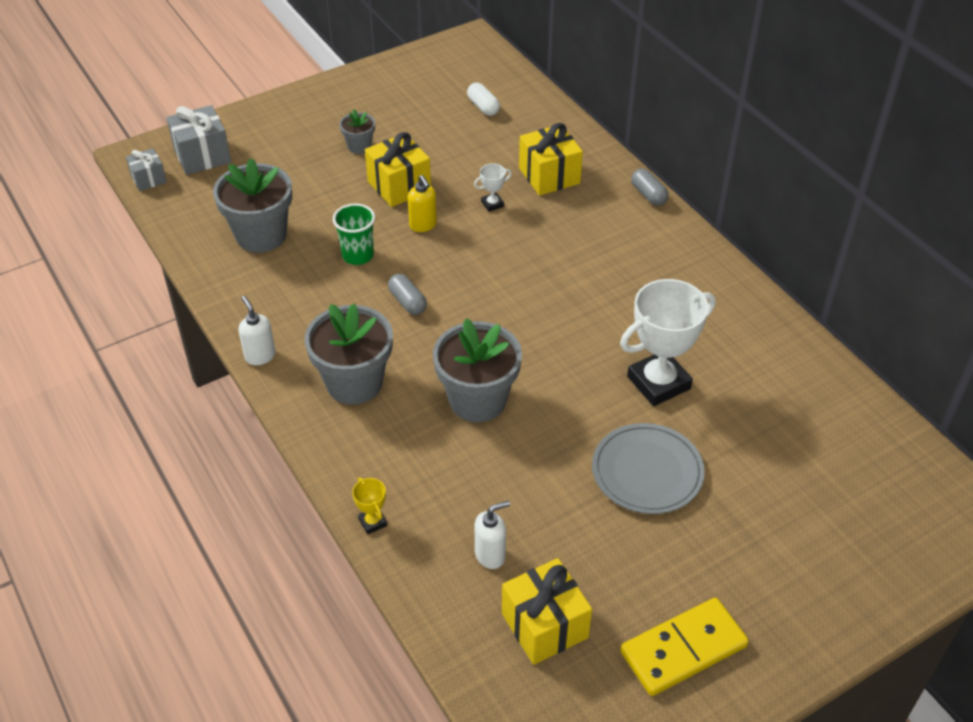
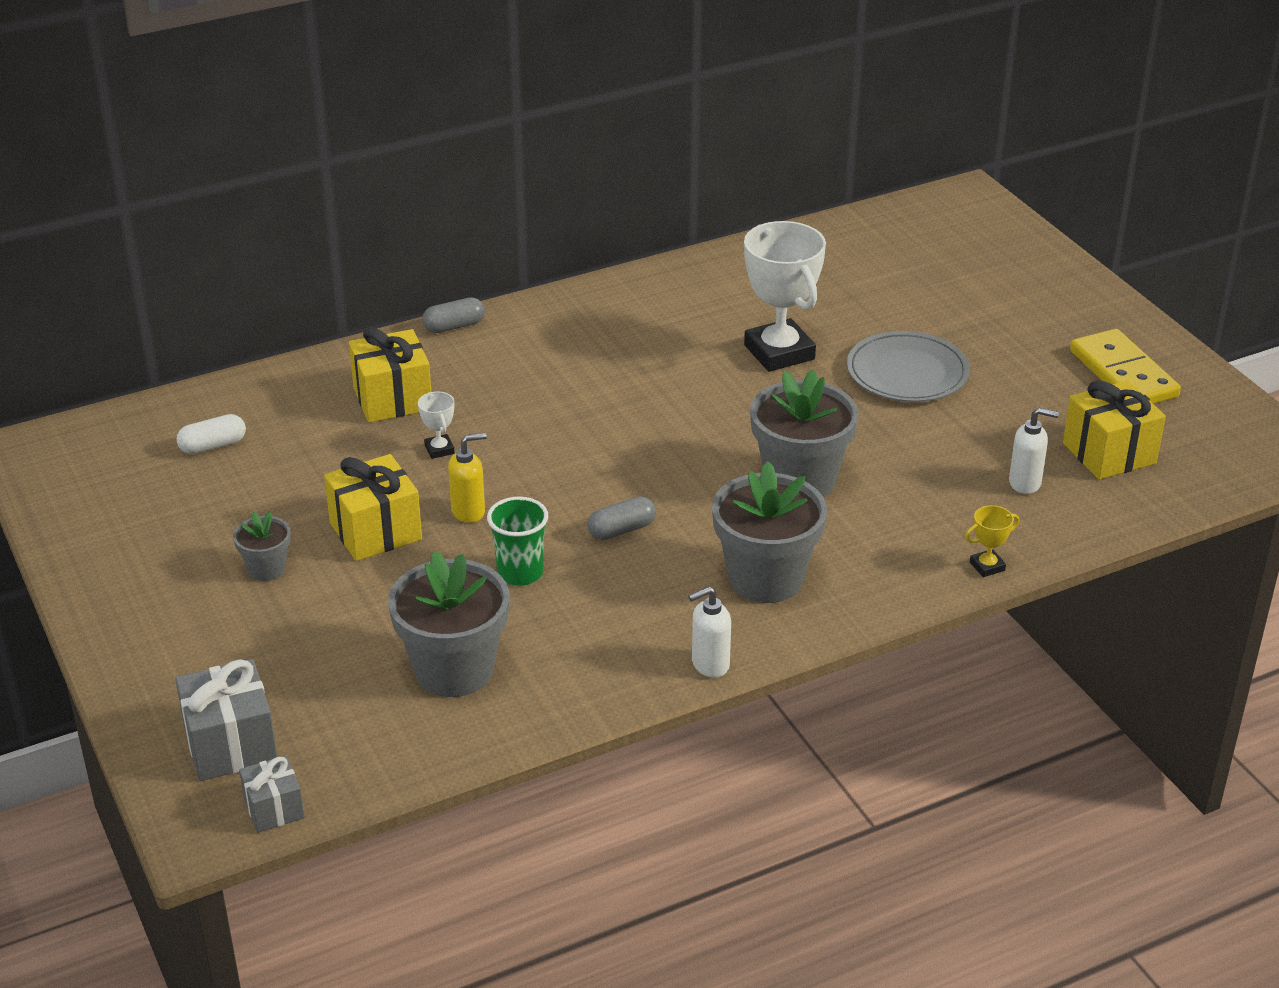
camera: 85 degrees left, 10 degrees down
(490, 555) = (1025, 483): white soap dispenser -> white soap dispenser turned 120 degrees clockwise

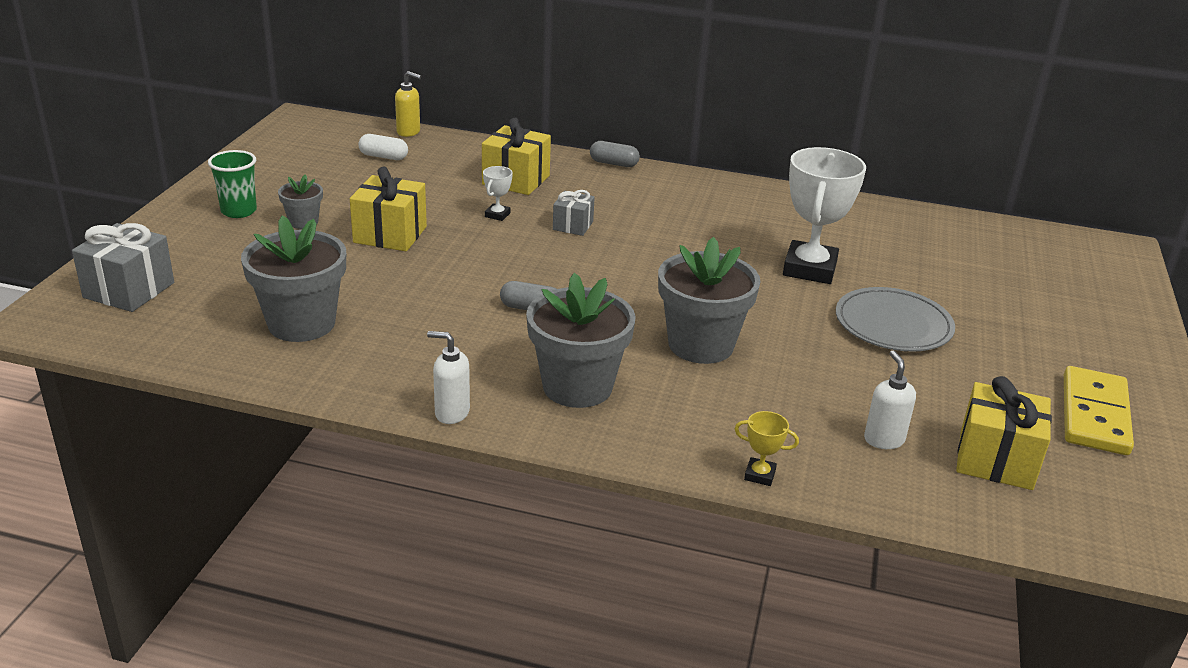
camera: 40 degrees right, 5 degrees down
(274, 809) = (86, 333): grey gift -> grey gift (573, 225)
(468, 511) = (458, 252): yellow soap dispenser -> yellow soap dispenser (409, 132)
(520, 573) = (429, 297): green cup -> green cup (239, 211)
(1025, 483) = (883, 440): white soap dispenser -> white soap dispenser turned 150 degrees counterclockwise

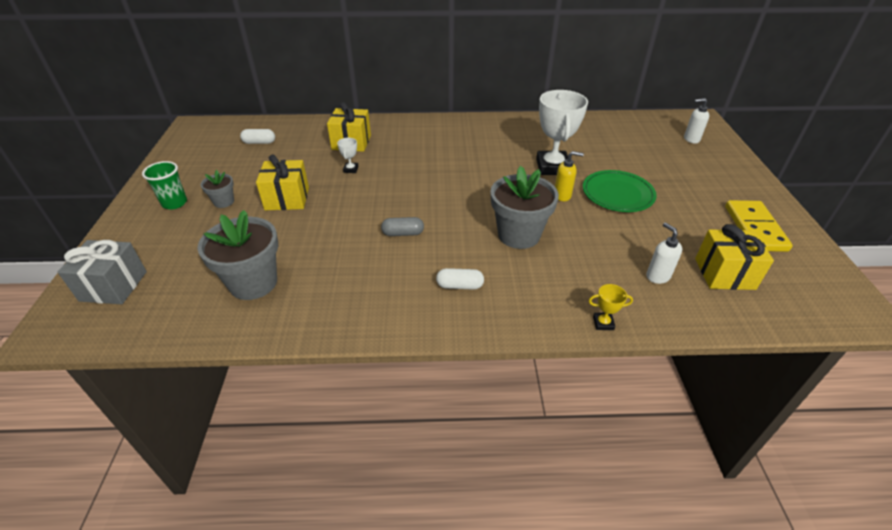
camera: 15 degrees left, 10 degrees up
(409, 132) = (268, 122): yellow soap dispenser -> yellow soap dispenser (562, 195)
(451, 413) = (387, 329): white soap dispenser -> white soap dispenser (691, 139)
(573, 225) = (401, 167): grey gift -> none
(577, 387) = (459, 286): grey flower pot -> white capsule
(614, 164) = (405, 119): grey capsule -> none
(893, 324) = (617, 194): grey plate -> green plate

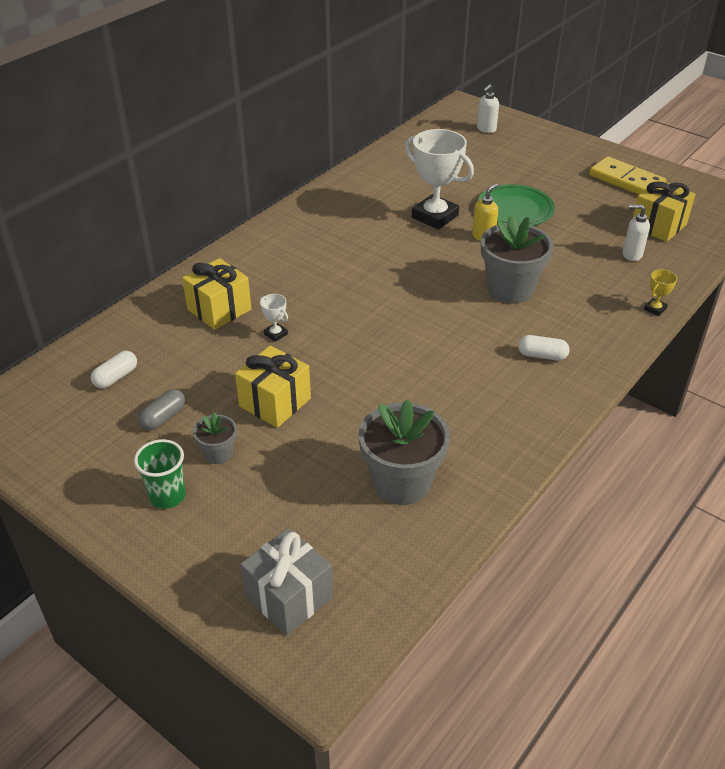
camera: 50 degrees left, 0 degrees up
(403, 233) = (432, 352): grey capsule -> grey capsule (164, 417)
(459, 286) = (542, 355): white capsule -> white capsule turned 60 degrees clockwise

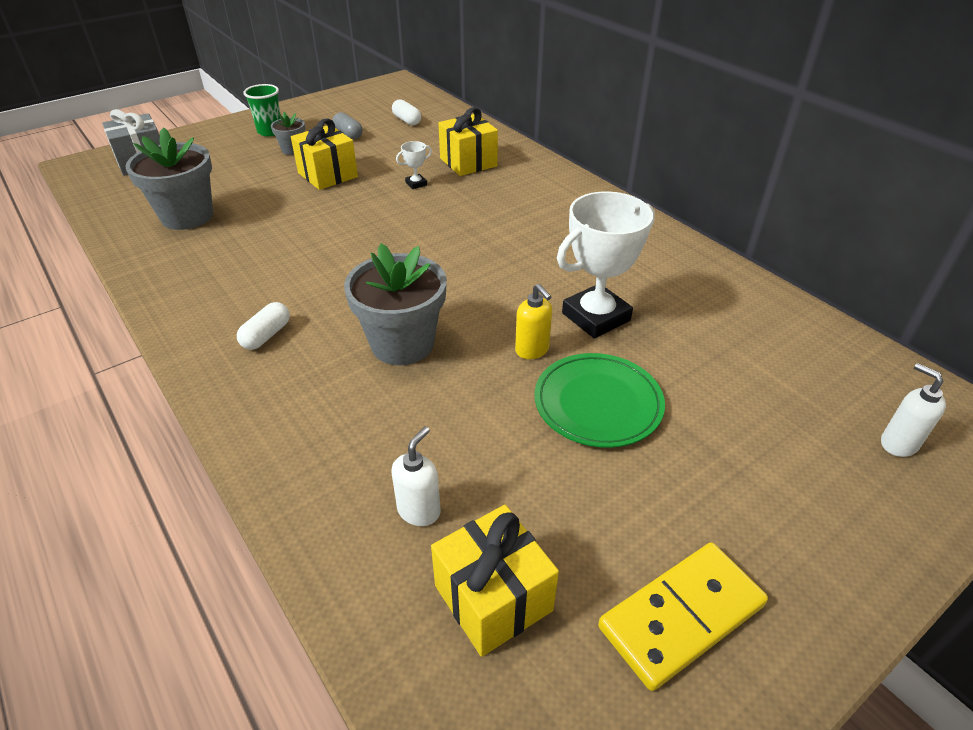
camera: 105 degrees right, 0 degrees up
(655, 309) = (272, 481): yellow trophy -> none

